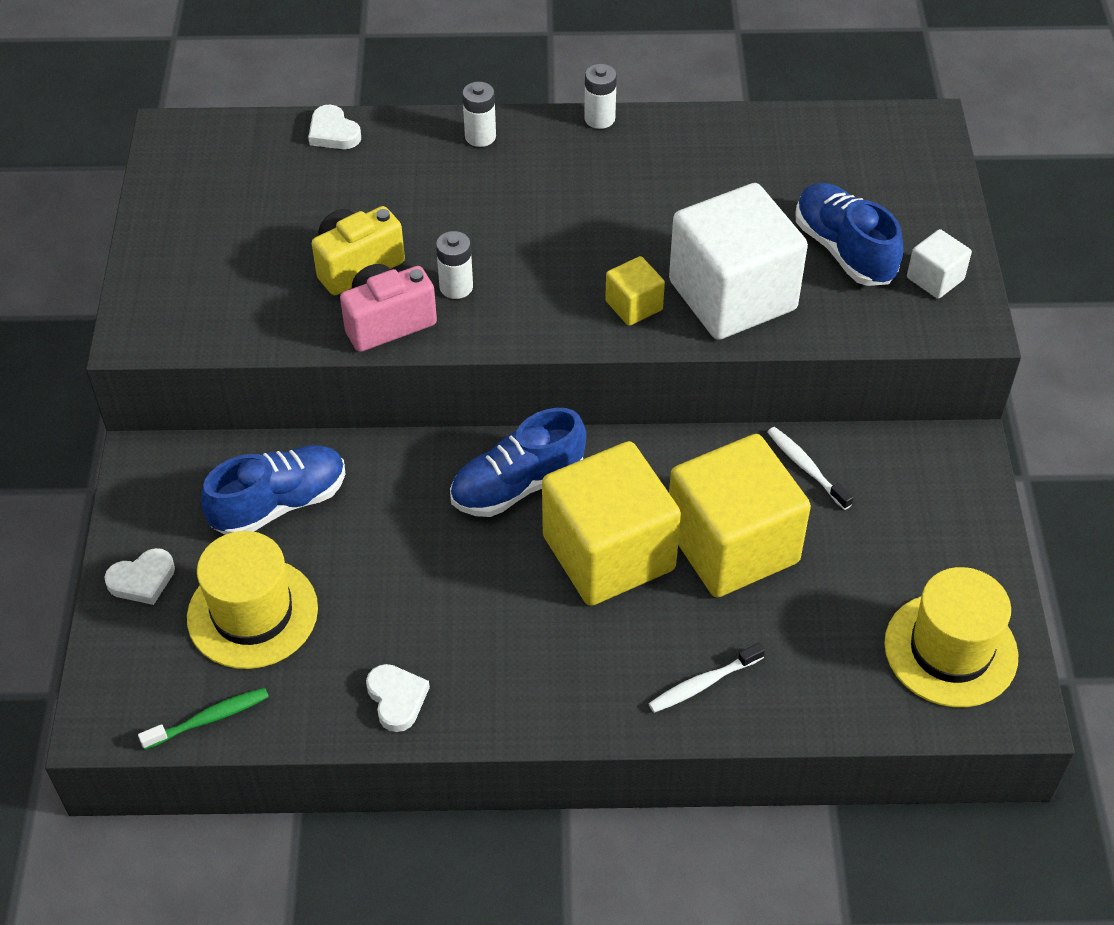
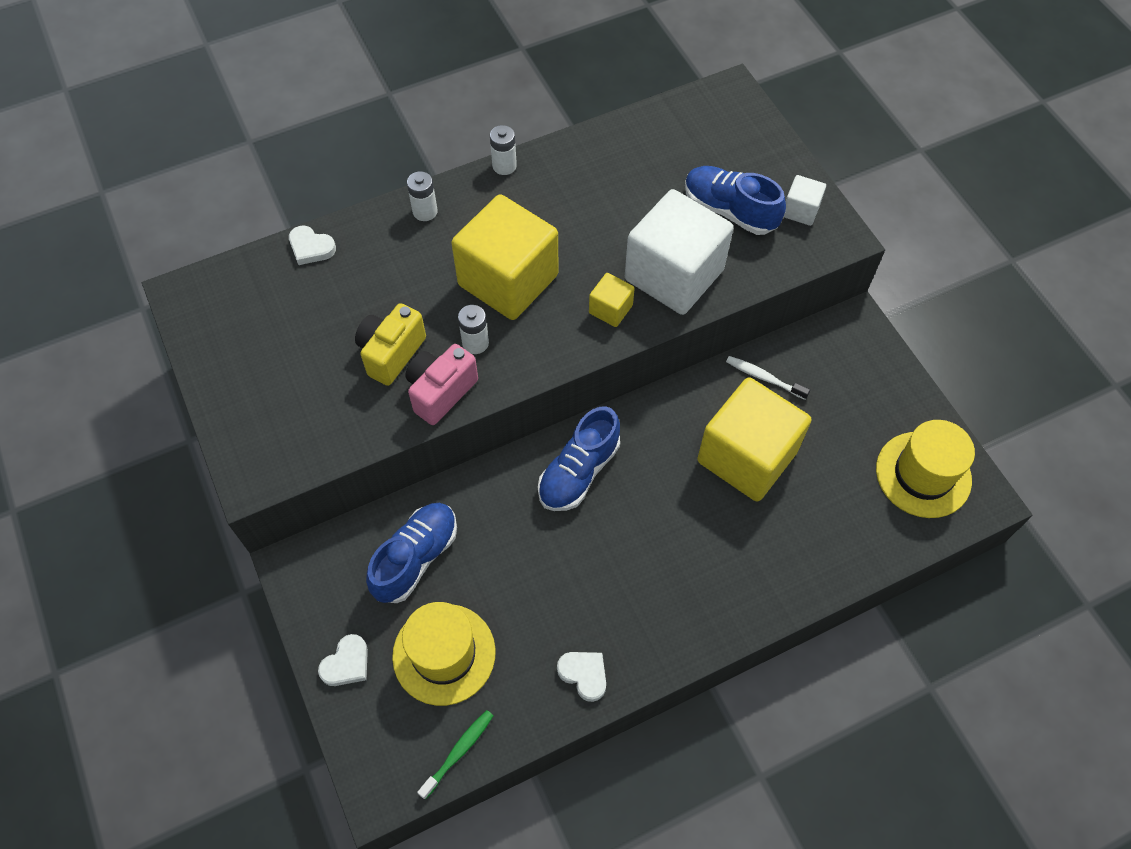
camera: 25 degrees left, 10 degrees up
(608, 553) = (668, 498): yellow cube -> yellow cube (508, 280)
(703, 684) = (782, 569): white toothbrush -> none

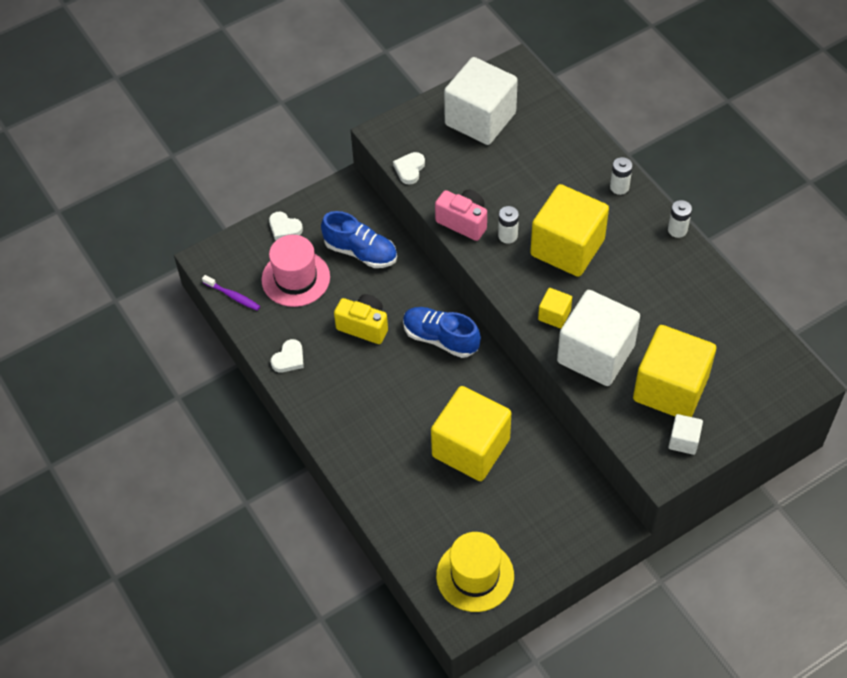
camera: 85 degrees right, 5 degrees down
(264, 349) = (480, 119): none -> white cube
(311, 248) = (570, 127): white heart -> white heart (409, 169)
(391, 353) = (490, 189): yellow camera -> yellow camera (364, 326)
(444, 654) = (295, 278): yellow hat -> pink hat
(458, 752) = (233, 296): green toothbrush -> purple toothbrush
(729, 210) = (670, 388): blue shoe -> yellow cube
(764, 377) = (545, 456): white toothbrush -> none

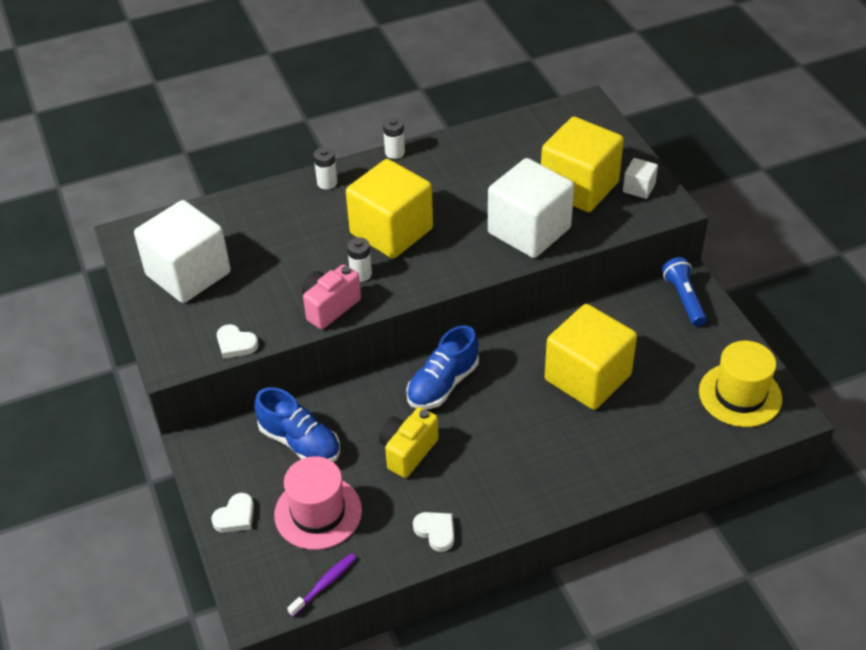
camera: 80 degrees left, 10 degrees down
(361, 252) = (300, 442): blue shoe -> blue shoe turned 90 degrees clockwise
(554, 315) = (474, 253): yellow cube -> none
(590, 521) = (684, 298): none -> blue flashlight

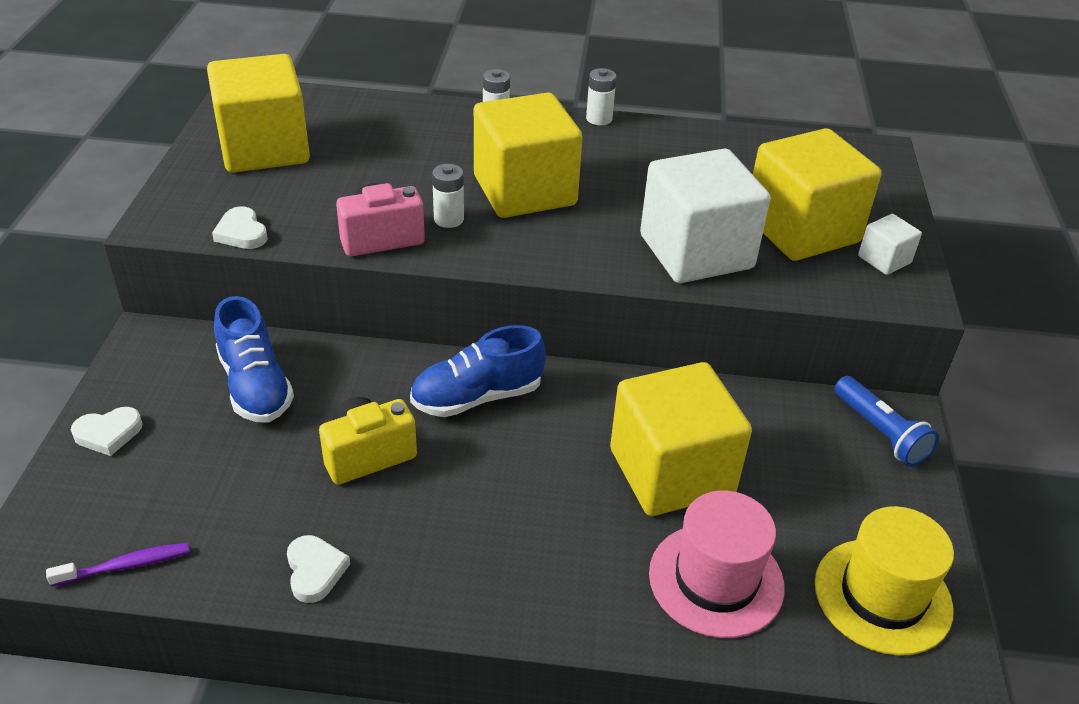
camera: 25 degrees right, 5 degrees down
(188, 274) = (264, 148): white cube -> yellow cube
(318, 512) = (200, 475): pink hat -> pink hat (716, 580)
(684, 298) = (880, 432): blue flashlight -> blue flashlight turned 135 degrees clockwise

